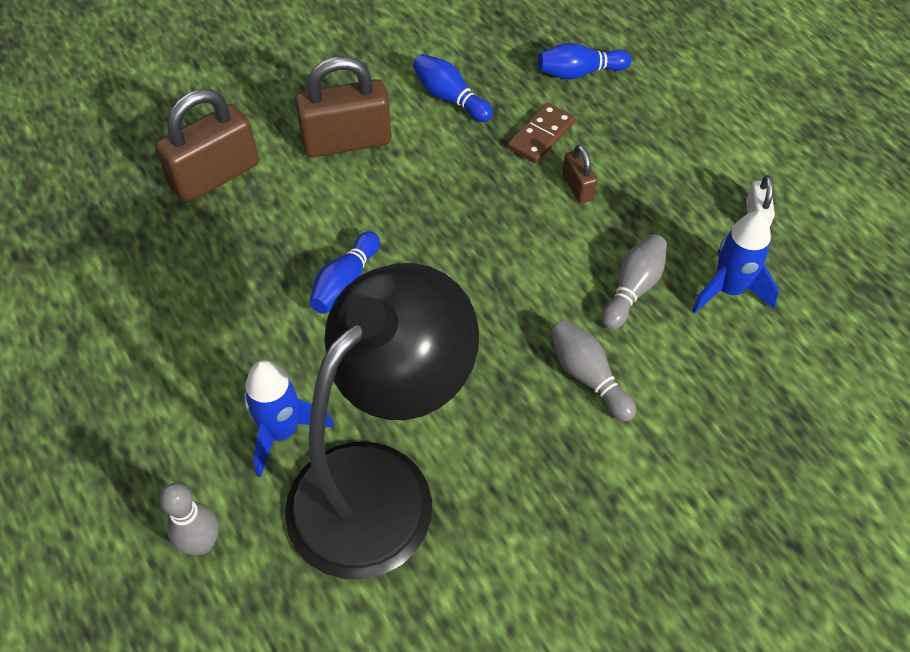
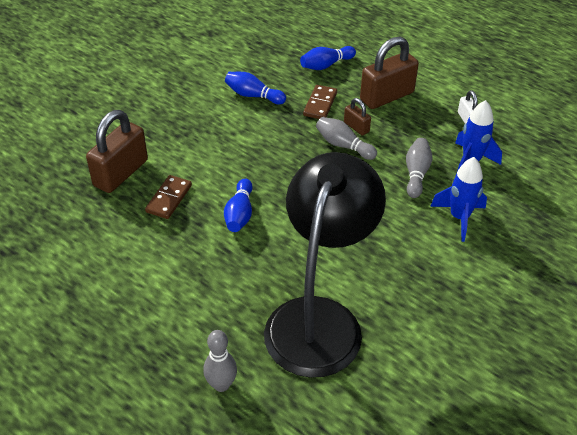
camera: 20 degrees left, 10 degrees down
(260, 233) = (169, 199): none -> brown domino
(282, 432) = (241, 307): blue rocket -> blue rocket (459, 218)
(347, 141) = (199, 134): brown padlock -> brown padlock (387, 96)
(588, 377) = (414, 227): grey bowling pin -> grey bowling pin (343, 145)

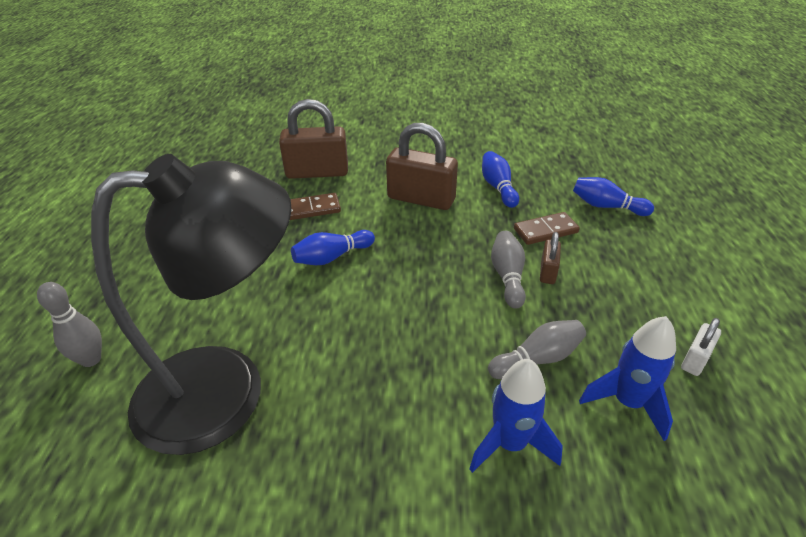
camera: 55 degrees right, 5 degrees down
(387, 96) = (628, 270): brown padlock -> brown padlock (421, 199)

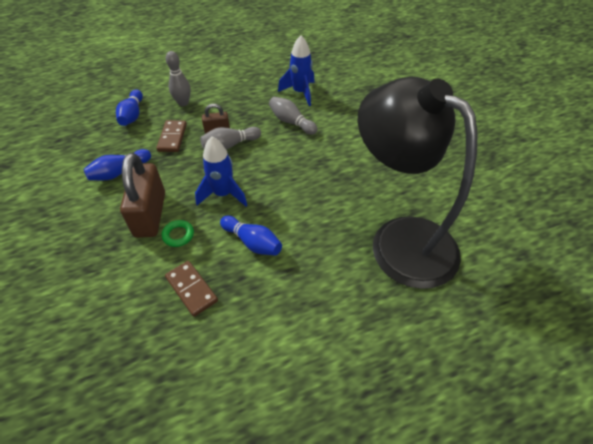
camera: 115 degrees left, 10 degrees up
(91, 359) = (439, 340): grey bowling pin -> grey bowling pin (183, 103)
(317, 172) = (120, 318): brown padlock -> none
(380, 211) = (178, 235): none -> green ring
(510, 443) = (347, 122): blue rocket -> blue rocket (223, 194)
(545, 230) = (172, 137): brown domino -> brown domino turned 45 degrees clockwise
(695, 359) = (261, 77): white padlock -> none

